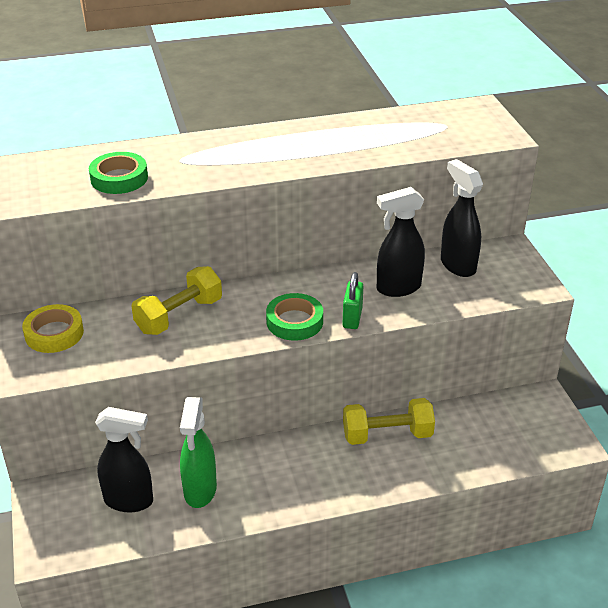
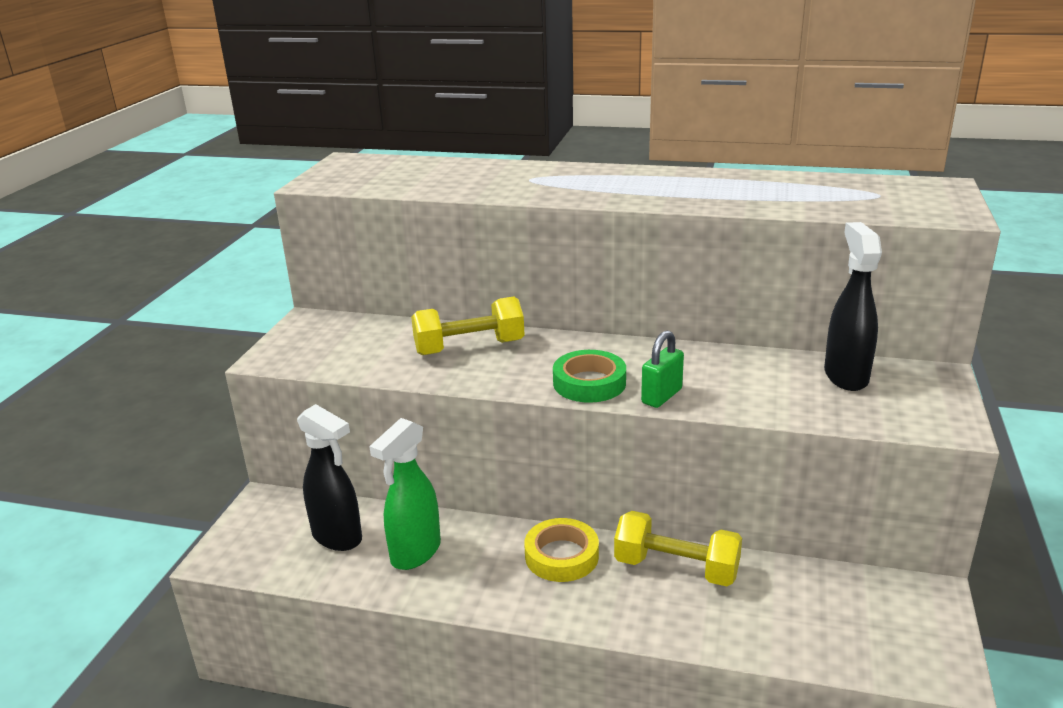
camera: 30 degrees right, 10 degrees down
(54, 333) = (336, 333): yellow tape -> yellow tape (561, 556)
(119, 178) = (453, 182): green tape -> none
(398, 288) = (745, 381): black spray bottle -> none

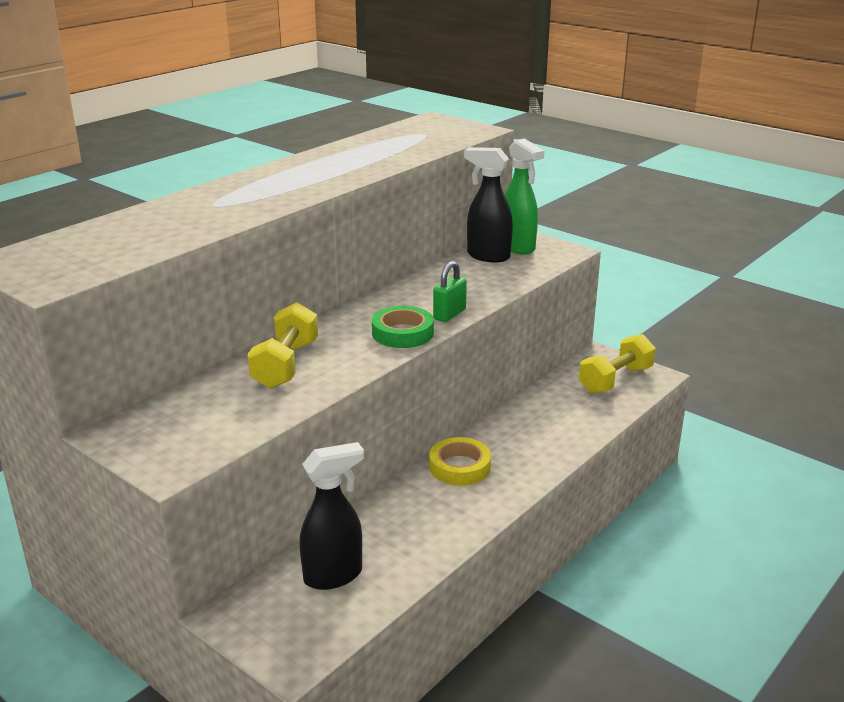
camera: 65 degrees left, 0 degrees up
(415, 553) = (395, 536): green spray bottle -> green spray bottle (518, 247)
(661, 396) = (449, 314): green padlock -> green padlock turned 60 degrees clockwise
(676, 568) = (511, 426): yellow dumbbell -> yellow dumbbell (615, 380)

